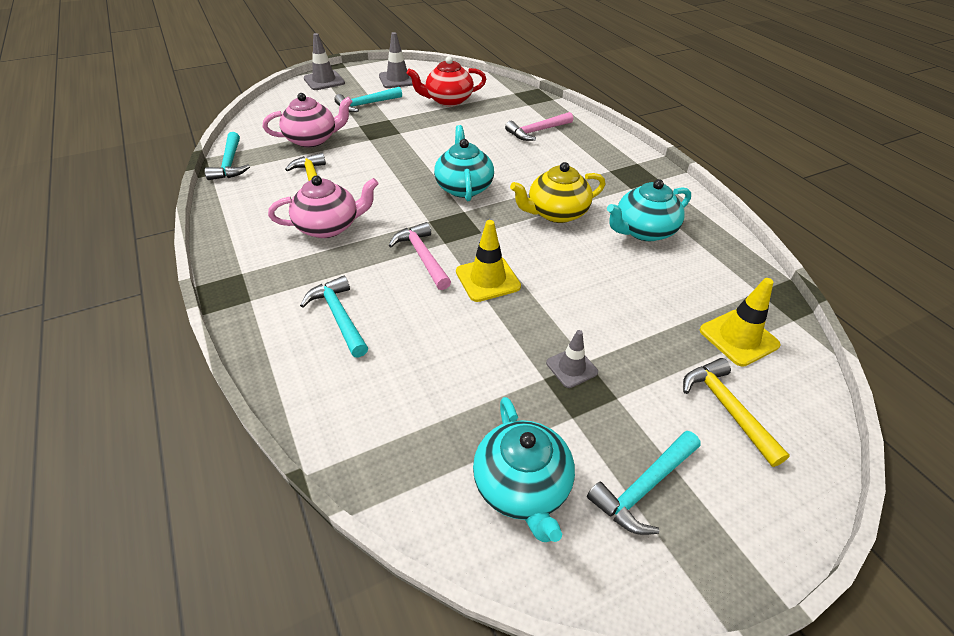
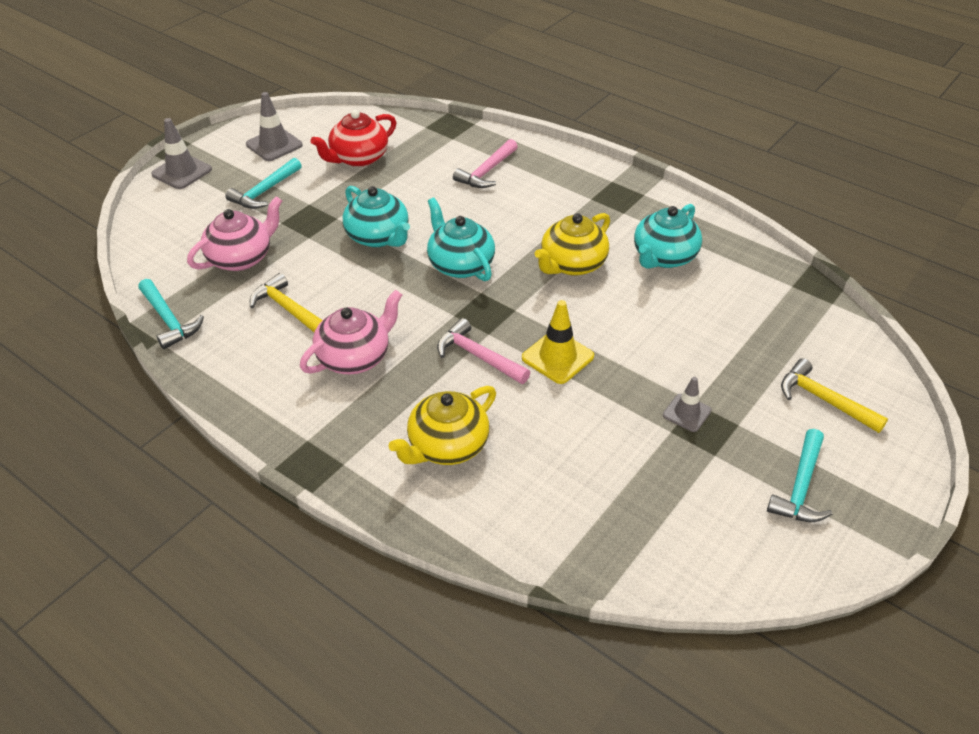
camera: 25 degrees left, 0 degrees up
(339, 316) = (447, 446): turquoise hammer -> yellow teapot
(522, 486) = (713, 525): turquoise teapot -> turquoise teapot (378, 237)
(738, 337) = (800, 335): yellow traffic cone -> none

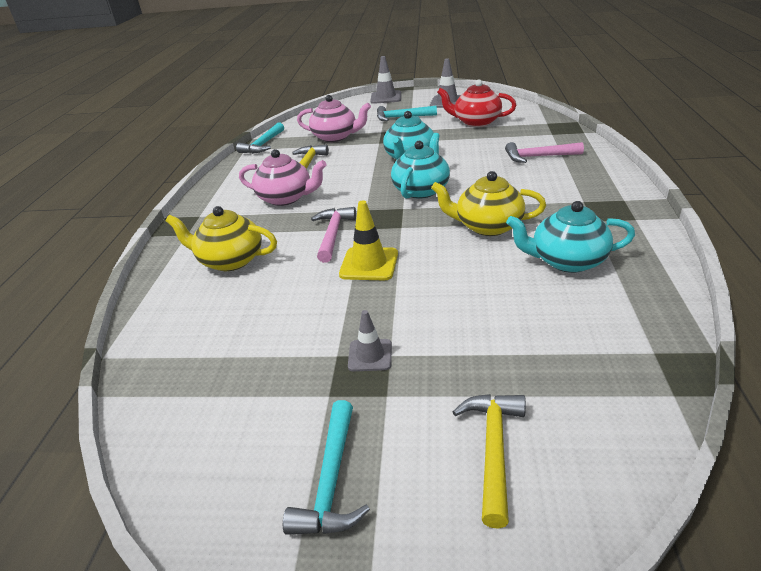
camera: 60 degrees right, 10 degrees down
(800, 487) = (331, 481): turquoise hammer -> turquoise hammer turned 75 degrees counterclockwise

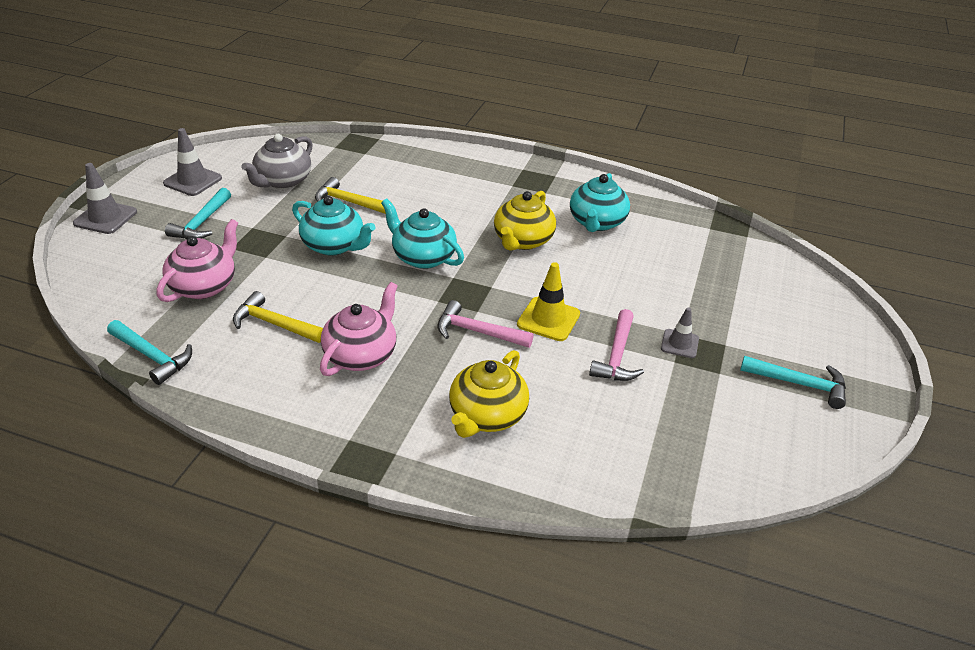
camera: 80 degrees left, 5 degrees up
(476, 122) = (283, 181): red teapot -> grey teapot
(493, 449) = (780, 312): yellow hammer -> yellow hammer (349, 202)
(538, 157) = (409, 176): pink hammer -> pink hammer (617, 356)

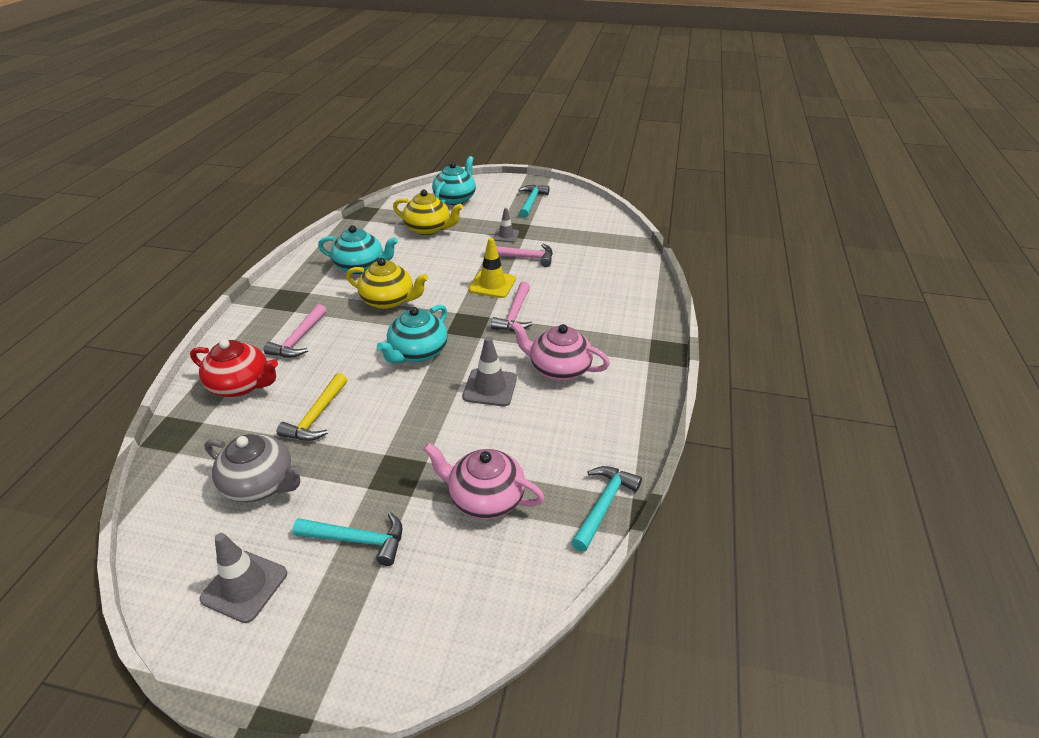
camera: 95 degrees left, 0 degrees up
(105, 218) = (341, 665): grey traffic cone -> grey traffic cone (490, 387)
(274, 324) = (533, 429): yellow hammer -> none
(334, 246) = (402, 412): turquoise teapot -> turquoise teapot (455, 199)
(405, 166) = (241, 385): none -> red teapot
(464, 189) = (299, 339): none -> pink hammer
(487, 415) = (600, 304): yellow teapot -> yellow teapot (428, 229)

